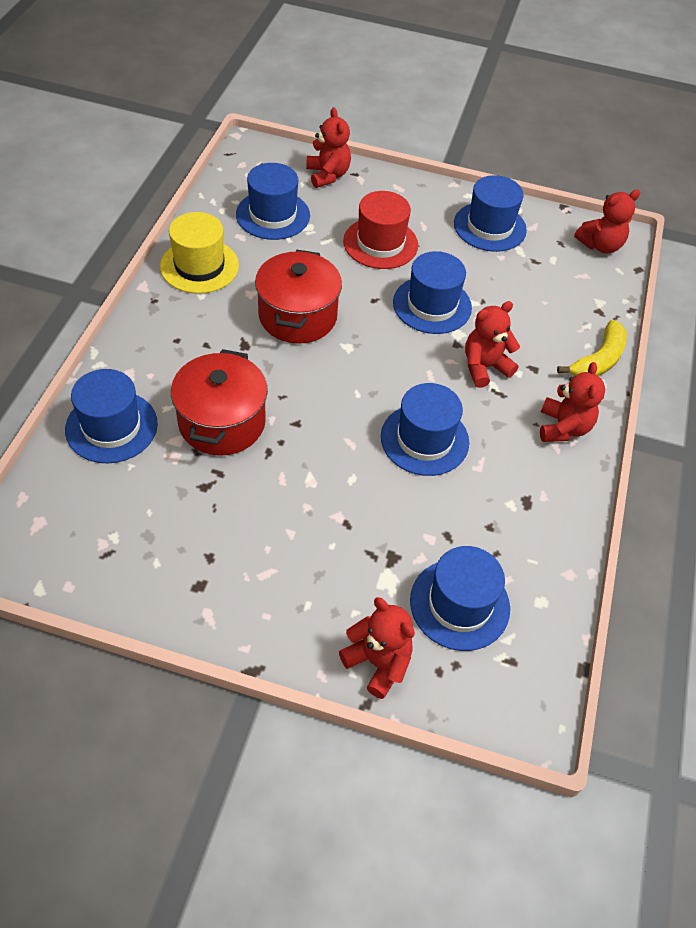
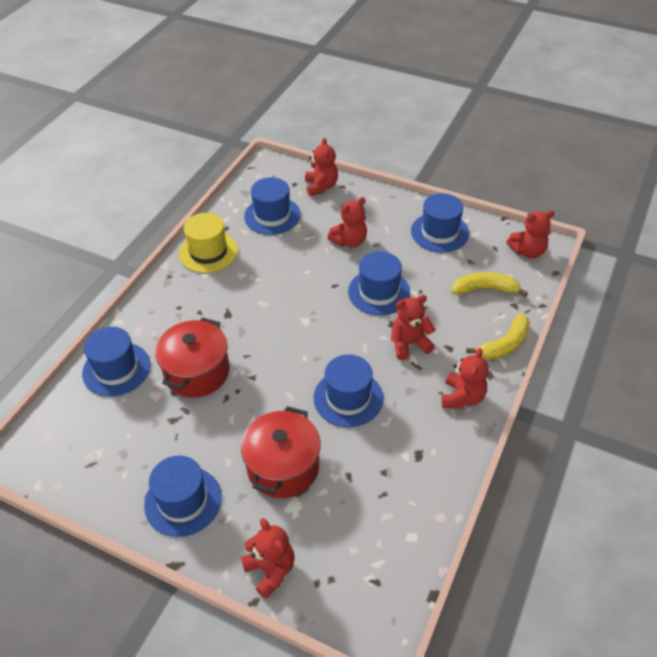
camera: 15 degrees right, 5 degrees down
(297, 316) = (272, 294): red pot -> red pot (283, 467)
(380, 243) = (349, 241): red hat -> red teddy bear
(459, 604) = (345, 531): blue hat -> blue hat (183, 501)
(560, 294) = (485, 289): none -> yellow banana

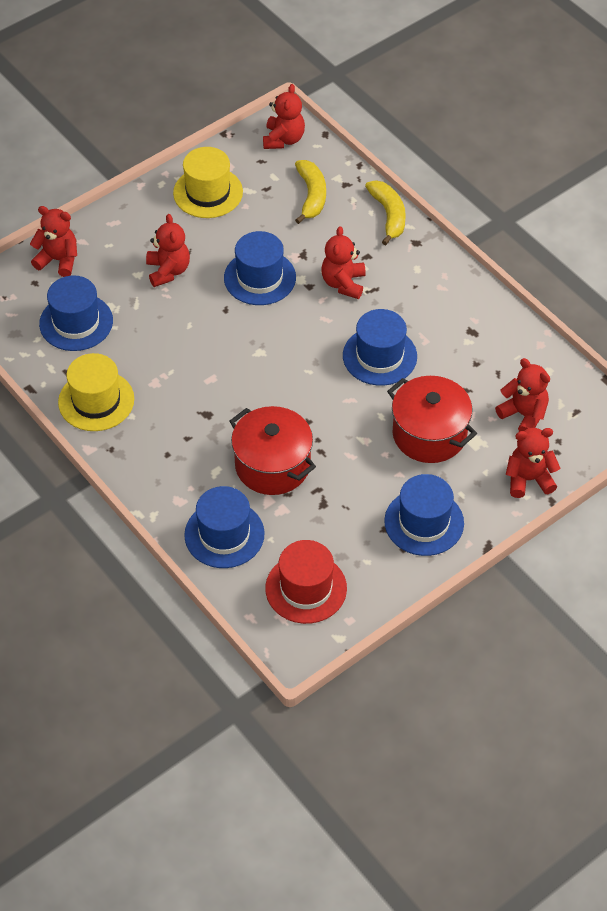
camera: 65 degrees left, 5 degrees up
(81, 442) = (306, 588): none -> red hat
(439, 232) = (208, 192): blue hat -> yellow hat
(462, 397) = (429, 273): red teddy bear -> red teddy bear (524, 415)
(485, 289) = (311, 196): yellow banana -> yellow banana turned 150 degrees clockwise

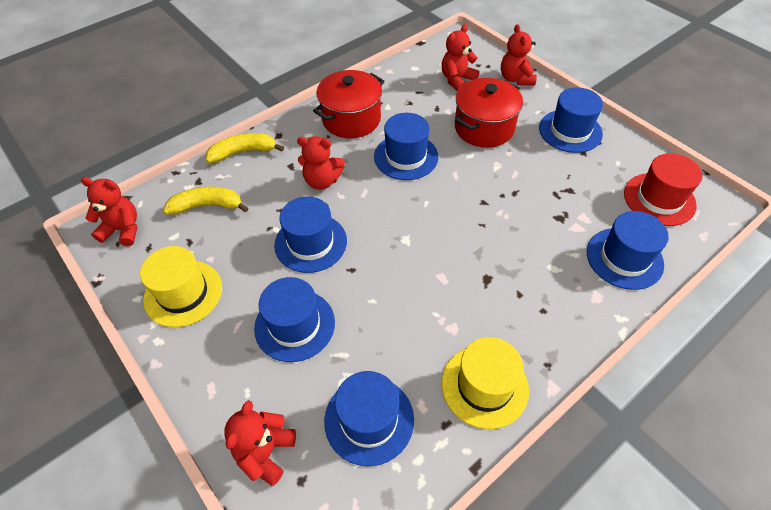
camera: 90 degrees left, 0 degrees up
(168, 271) = (295, 325): red teddy bear -> blue hat
(272, 465) = (537, 225): red pot -> red pot (351, 119)

